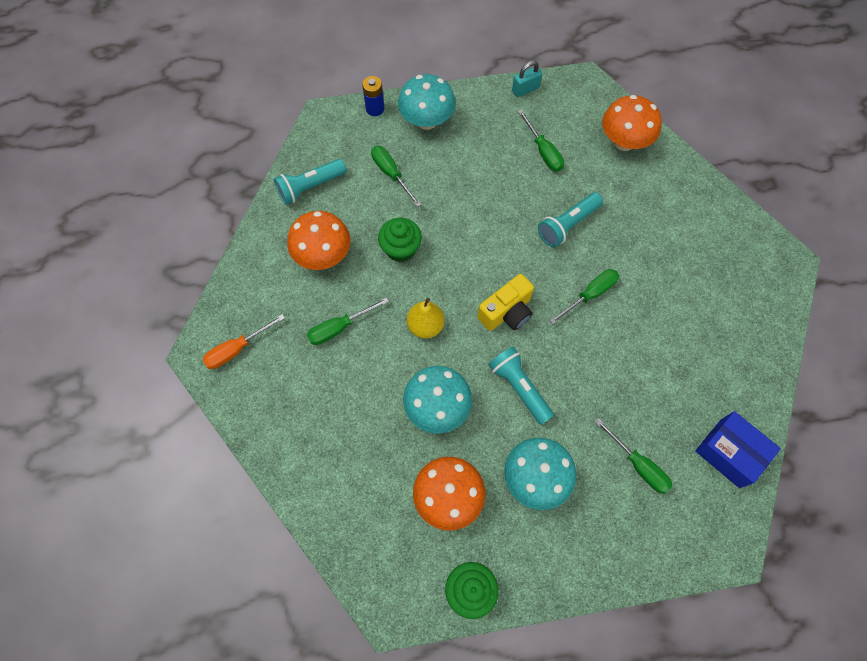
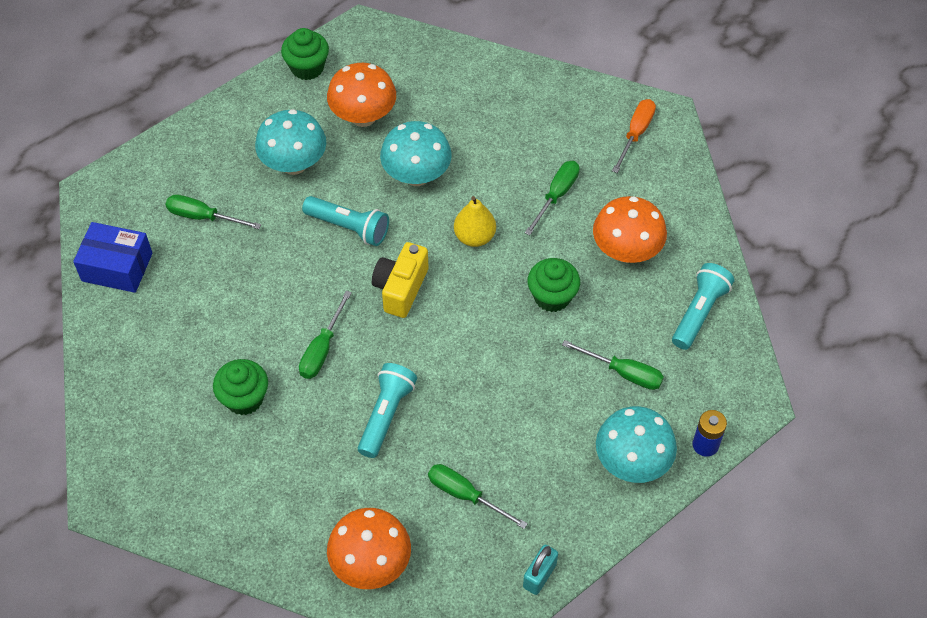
camera: 150 degrees right, 10 degrees down
(664, 286) = (244, 398): none -> green cupcake

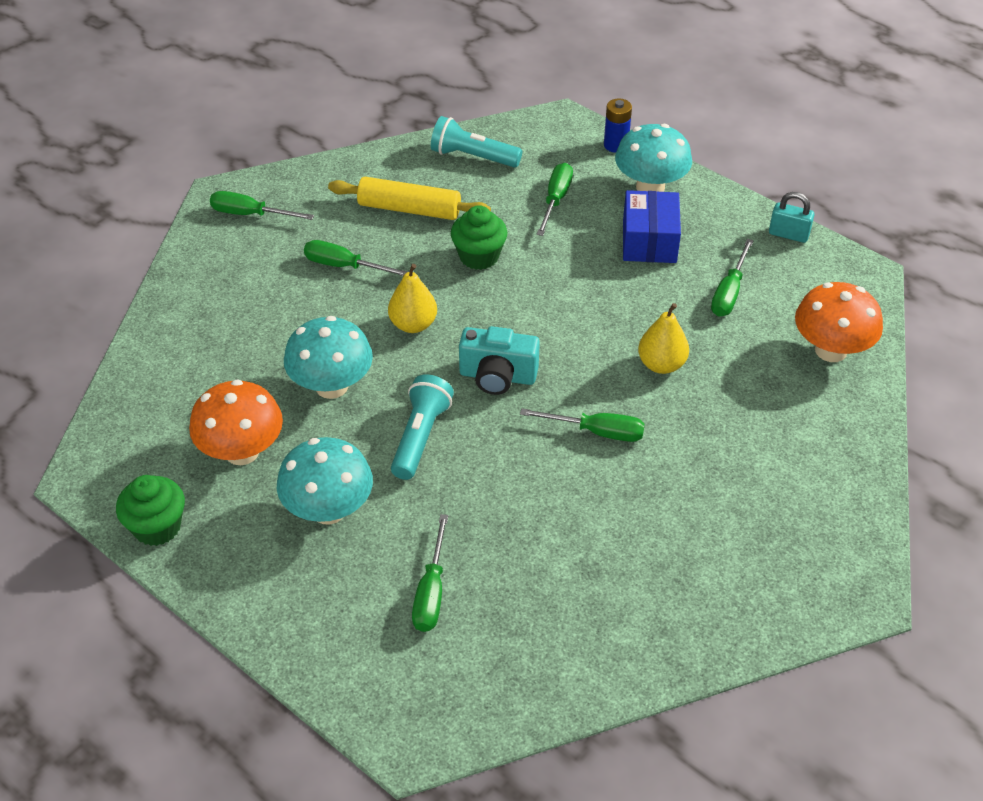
camera: 100 degrees left, 10 degrees down
(117, 267) = (533, 673): blue box -> blue box (649, 241)
(244, 398) = (684, 491): green cupcake -> none
(386, 414) = (661, 364): turquoise flashlight -> yellow pear
(401, 288) = (497, 376): yellow camera -> turquoise camera
(626, 251) = (409, 209): orange mushroom -> yellow rolling pin
(636, 134) = (250, 214): orange screwdriver -> green screwdriver

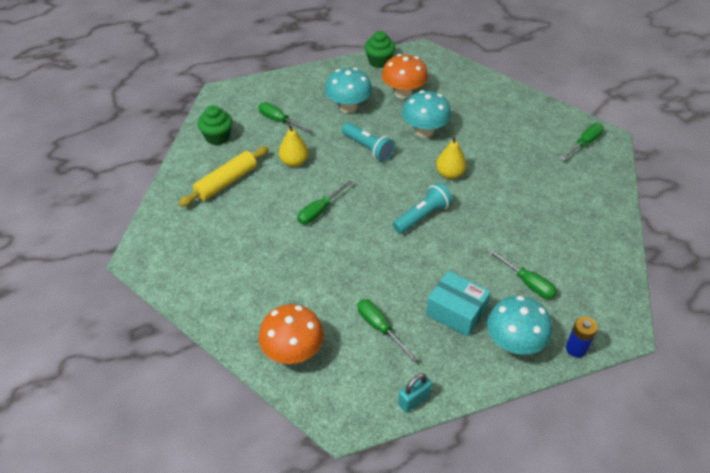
camera: 120 degrees right, 0 degrees up
(344, 266) = (516, 164): green screwdriver -> none
(409, 209) = (555, 208): yellow rolling pin -> yellow rolling pin (226, 182)
(472, 157) = (598, 260): turquoise flashlight -> turquoise flashlight (422, 216)
(479, 256) = (491, 222): green cupcake -> green cupcake (217, 137)
(497, 376) = (387, 190): turquoise camera -> none
(649, 241) = (456, 312): blue box -> turquoise box
(661, 364) = (345, 261): yellow pear -> yellow pear (294, 162)

